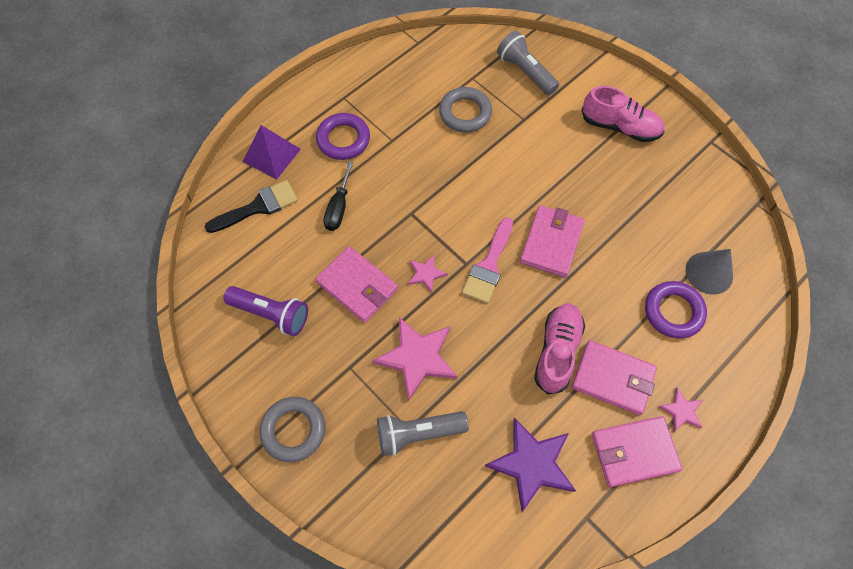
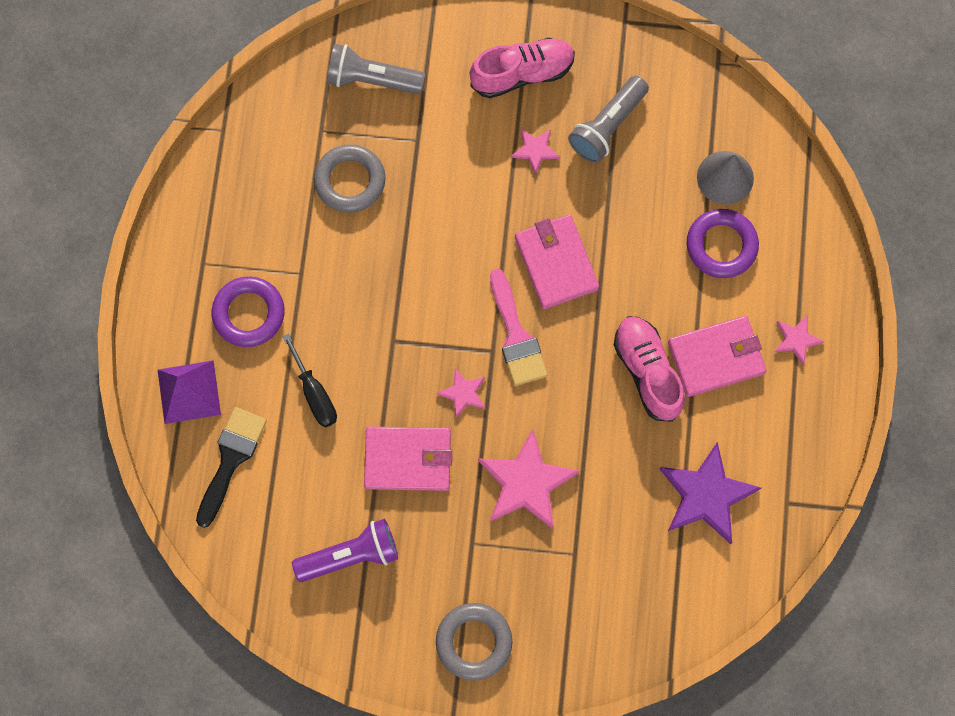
camera: 40 degrees left, 10 degrees up
(418, 433) = (586, 551): grey flashlight -> grey flashlight (607, 126)
(592, 172) = (535, 150): none -> pink star
(634, 452) = (783, 412): pink wallet -> none

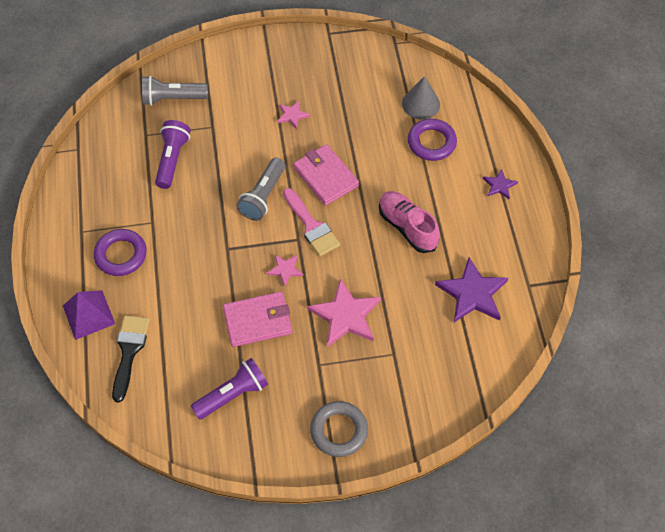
camera: 15 degrees left, 15 degrees down
(314, 394) = (180, 294): black screwdriver -> none
(350, 181) = (172, 159): grey ring -> purple flashlight
(522, 73) = (271, 75): pink shoe -> none
(607, 126) = (335, 92): grey flashlight -> grey flashlight (263, 196)
(716, 357) = (450, 208): pink wallet -> none
(796, 339) = (499, 185): pink star -> purple star

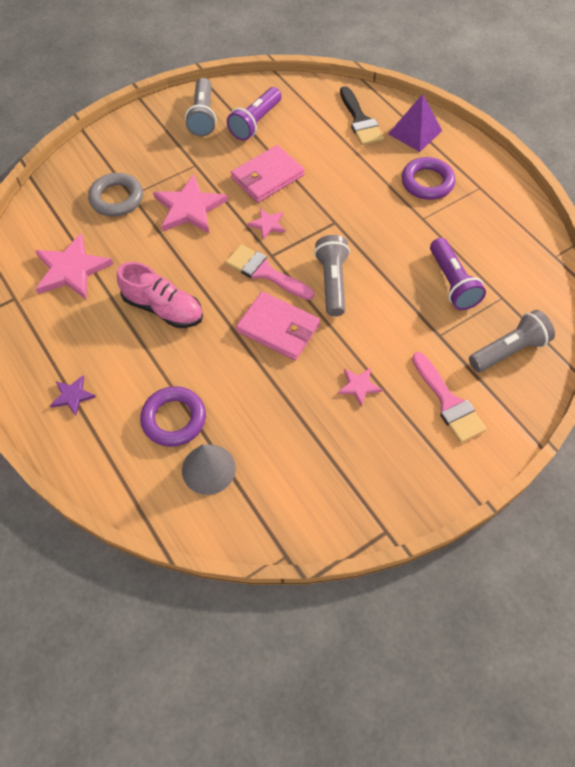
camera: 155 degrees right, 0 degrees up
(239, 83) = (448, 402): none -> pink brush
(282, 427) = (203, 116): none -> grey flashlight
(339, 431) = (155, 129): grey ring -> grey ring (116, 198)
(472, 293) = (71, 270): purple star -> pink star

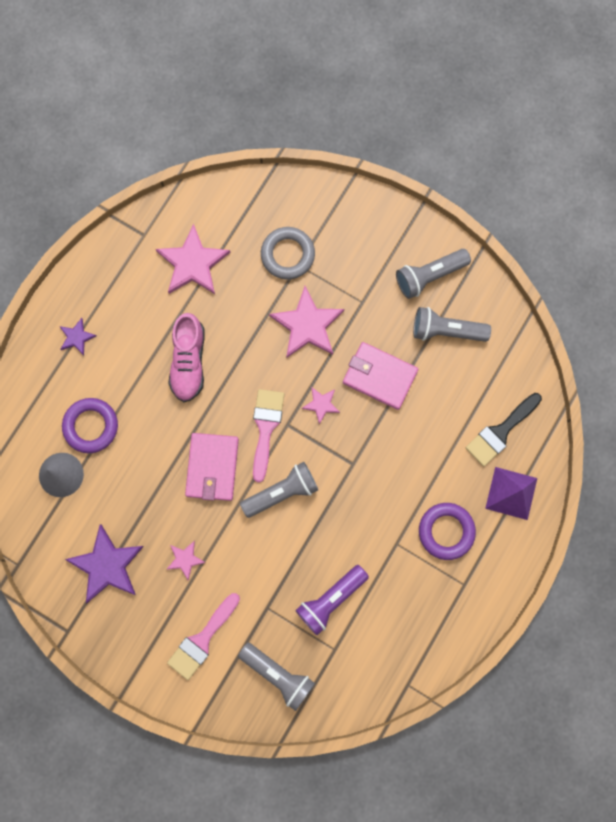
camera: 65 degrees right, 20 degrees up
(255, 123) = (446, 330): purple flashlight -> grey flashlight
(330, 462) = (107, 565): none -> purple star

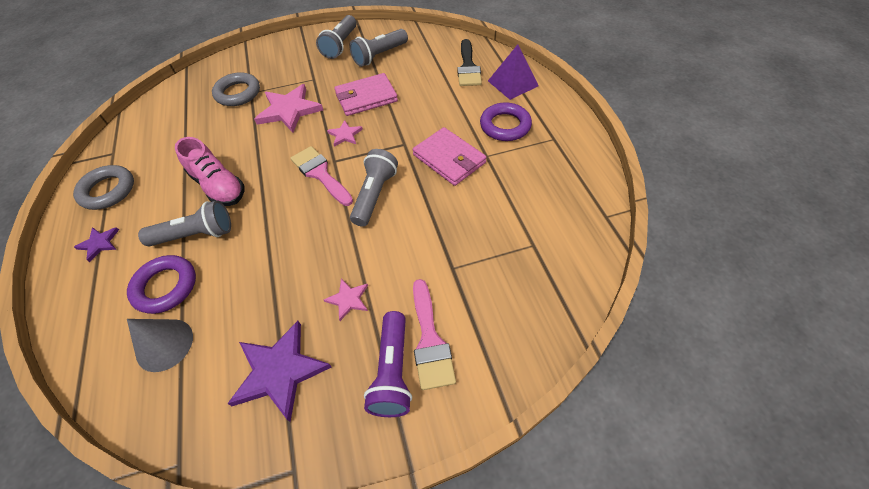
camera: 45 degrees left, 25 degrees down
(114, 281) = (108, 190): none -> grey ring
(193, 263) = (169, 140): pink star -> none
(212, 467) = (304, 225): pink wallet -> pink wallet (449, 159)
(278, 674) = (518, 301): grey flashlight -> grey flashlight (196, 235)
(330, 599) = (488, 220): purple flashlight -> purple flashlight (392, 372)

